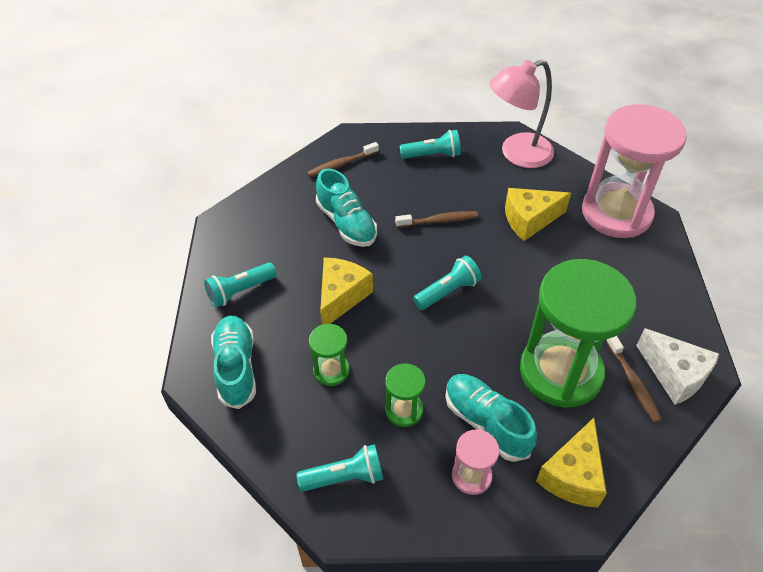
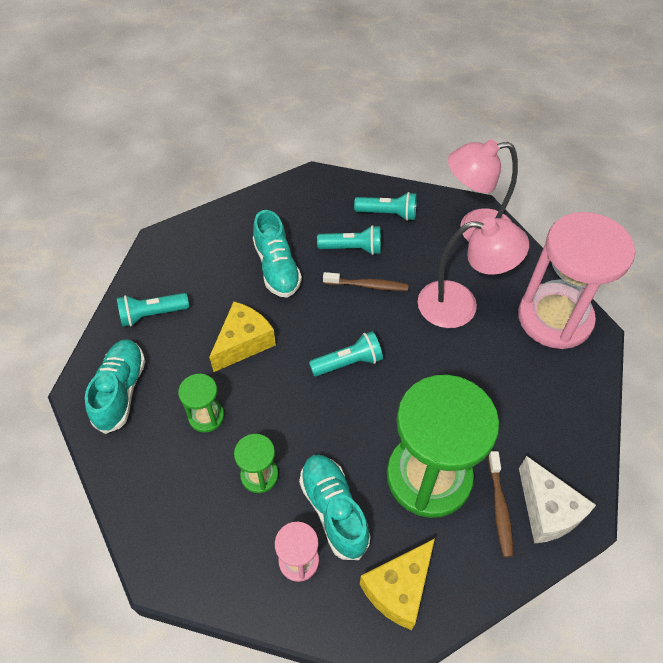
camera: 15 degrees right, 5 degrees up
(341, 164) = (295, 205): brown toothbrush -> none
(344, 477) = (179, 527): turquoise flashlight -> turquoise flashlight (352, 248)
(529, 220) = (460, 305): yellow cheese -> pink lamp

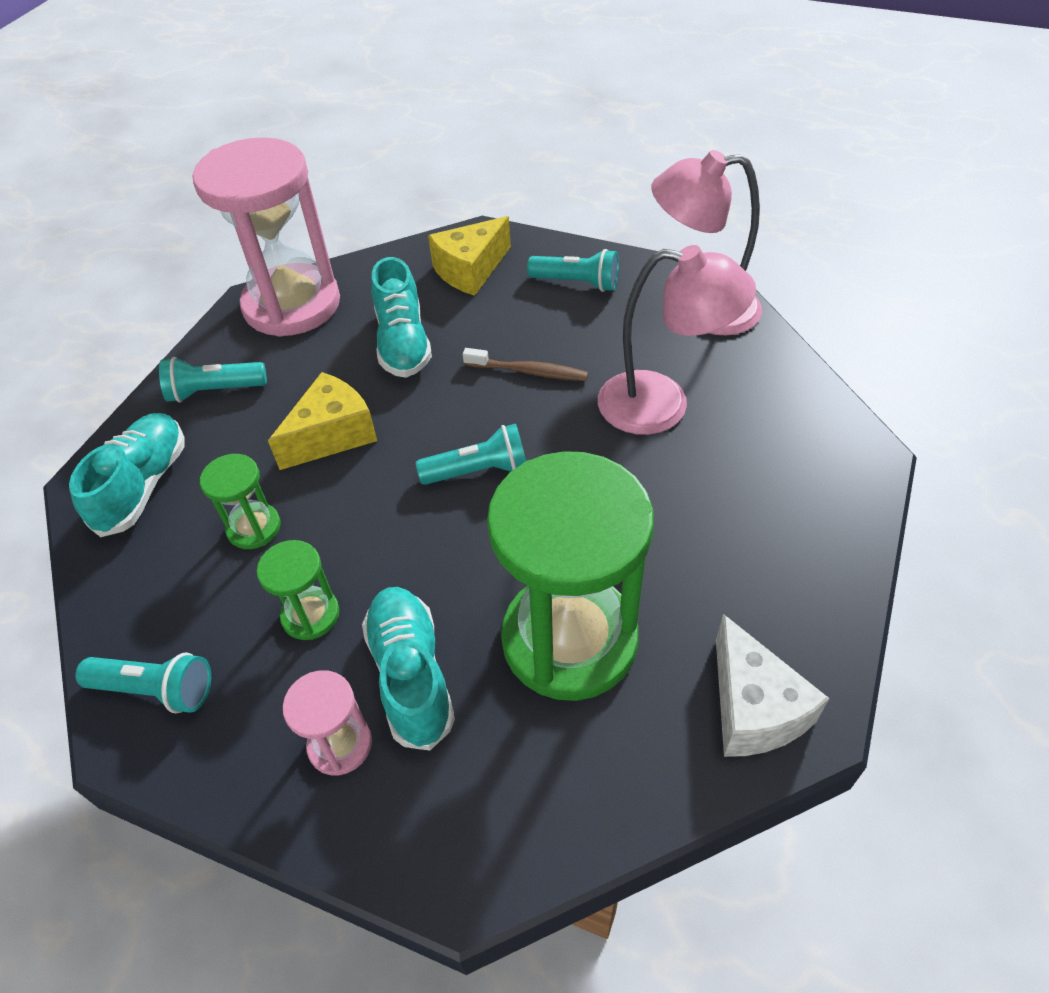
camera: 10 degrees right, 5 degrees down
(352, 248) = (516, 324): turquoise flashlight -> turquoise flashlight (156, 690)
(399, 589) = (488, 804): yellow cheese -> yellow cheese (470, 270)
(499, 508) = (675, 696): brown toothbrush -> none
(554, 318) = (806, 431): pink hourglass -> pink hourglass (292, 304)

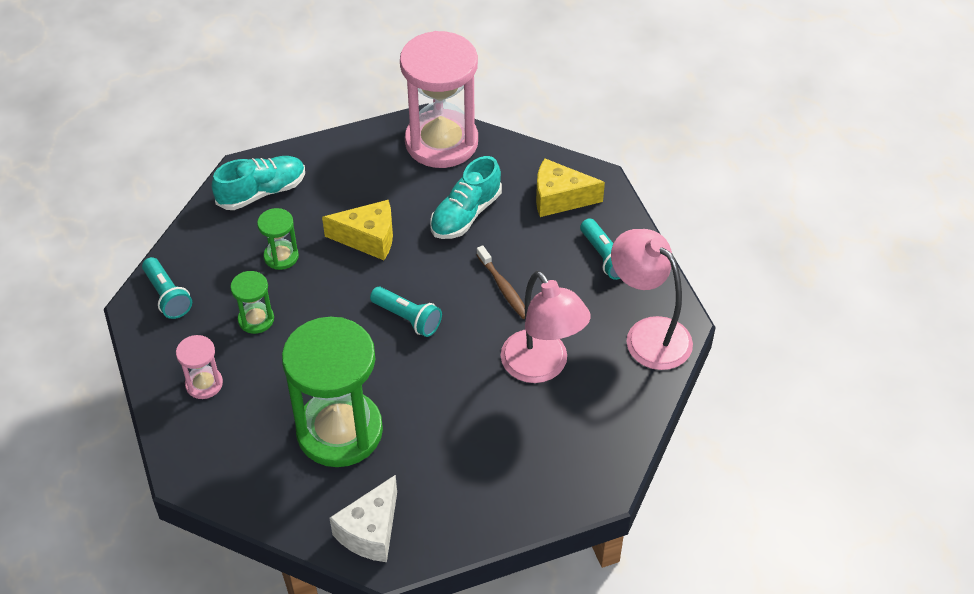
camera: 45 degrees right, 0 degrees up
(214, 391) = (346, 165): turquoise flashlight -> none
(411, 675) = (261, 383): turquoise shoe -> none

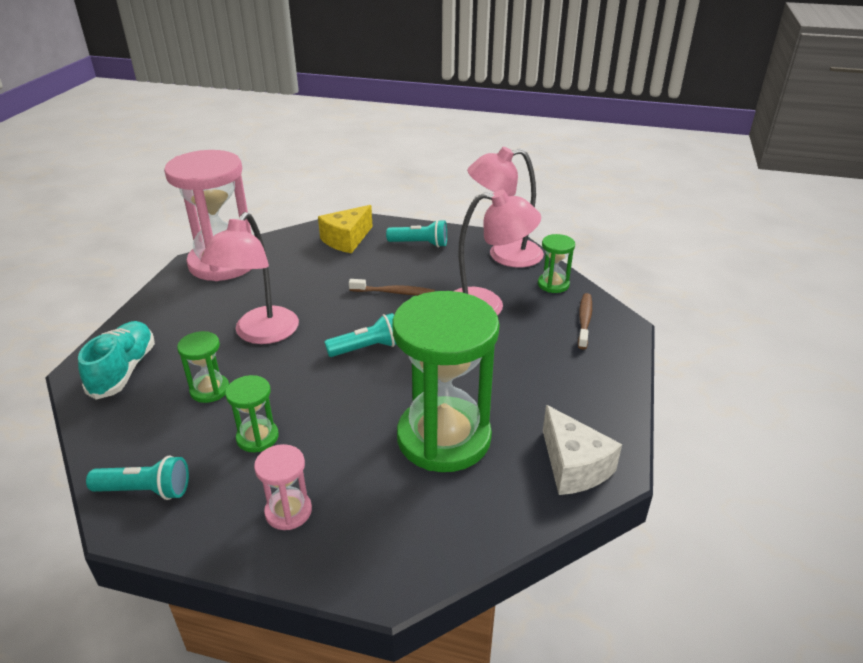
camera: 55 degrees left, 15 degrees down
(368, 238) = (260, 334): yellow cheese -> pink lamp
(466, 214) = (305, 280): turquoise shoe -> none
(583, 454) = (584, 320): none -> brown toothbrush
(627, 401) = (553, 284): none -> green hourglass

